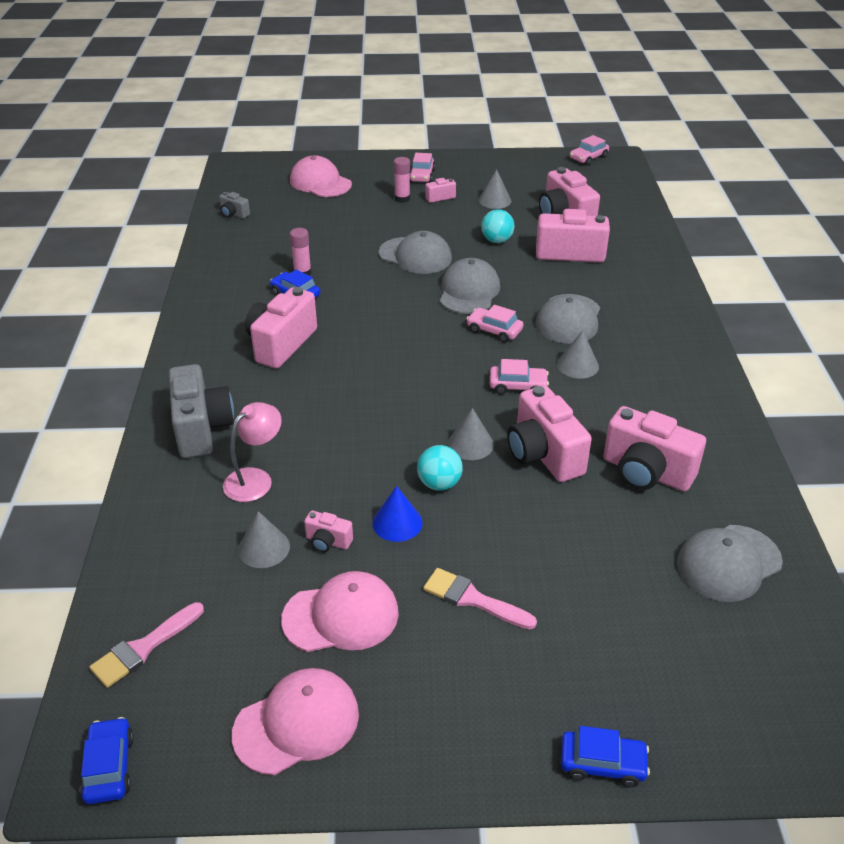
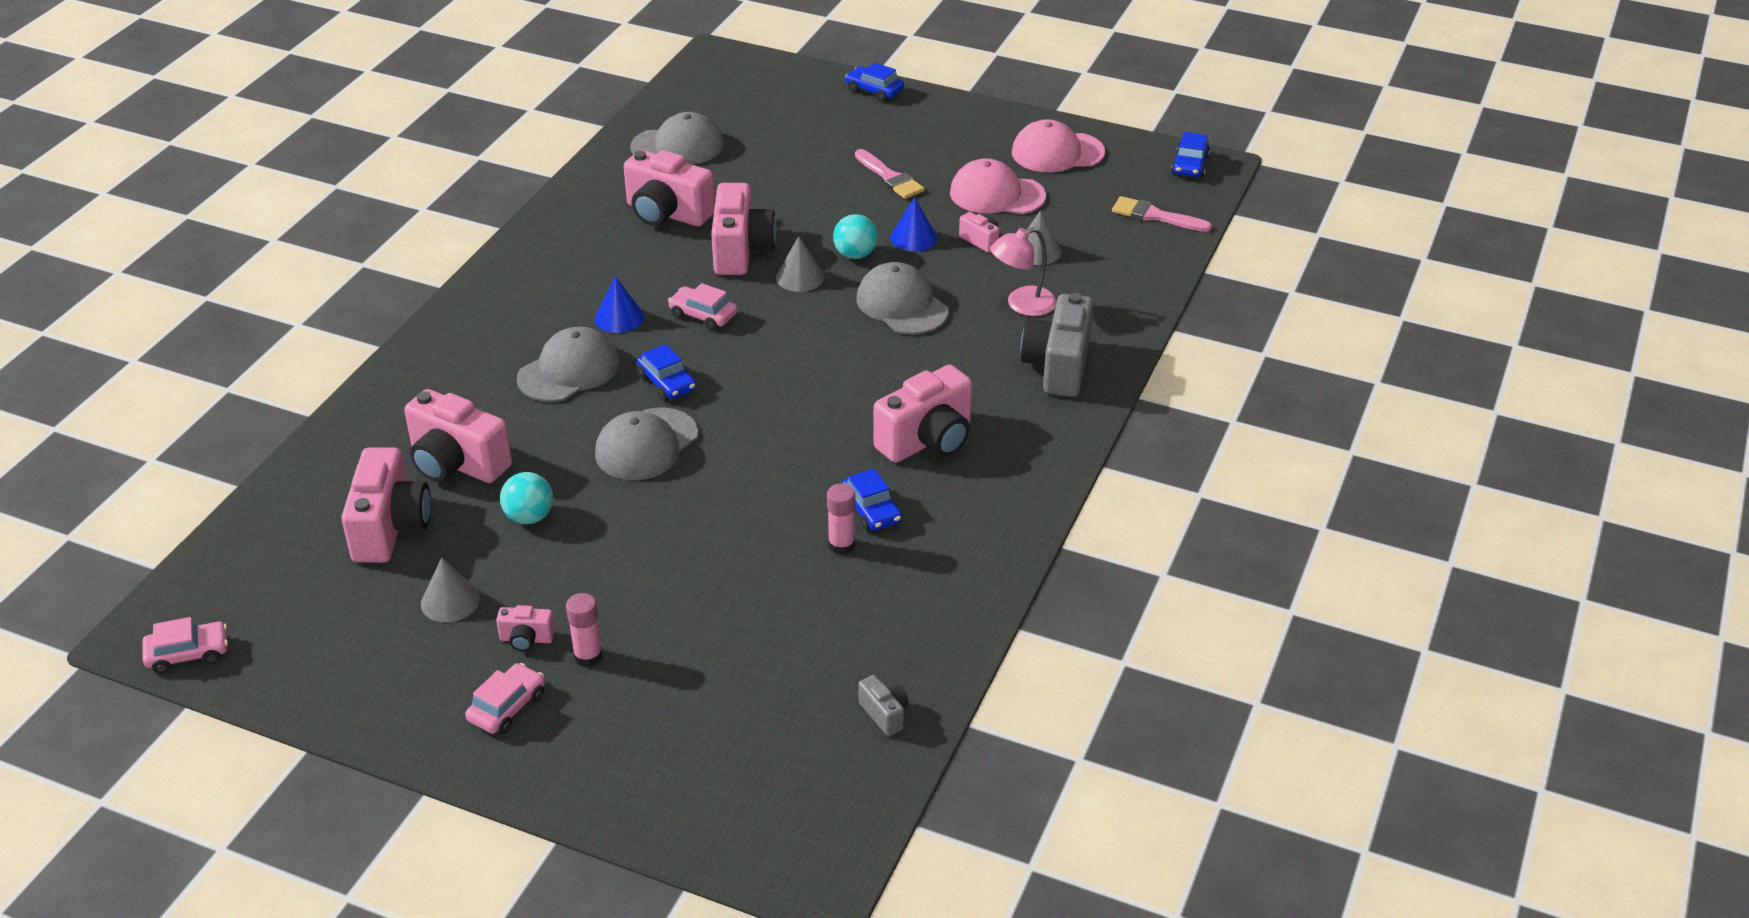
camera: 155 degrees left, 0 degrees up
(144, 647) = (1155, 216): pink brush -> pink brush turned 135 degrees counterclockwise
(320, 183) = (693, 751): pink cap -> none
(415, 256) = (665, 526): grey cap -> grey cap (902, 305)
(494, 330) = (667, 383): pink car -> blue car
(577, 365) = (619, 318): grey cone -> blue cone
(646, 472) = (667, 213): pink camera -> pink camera turned 150 degrees clockwise

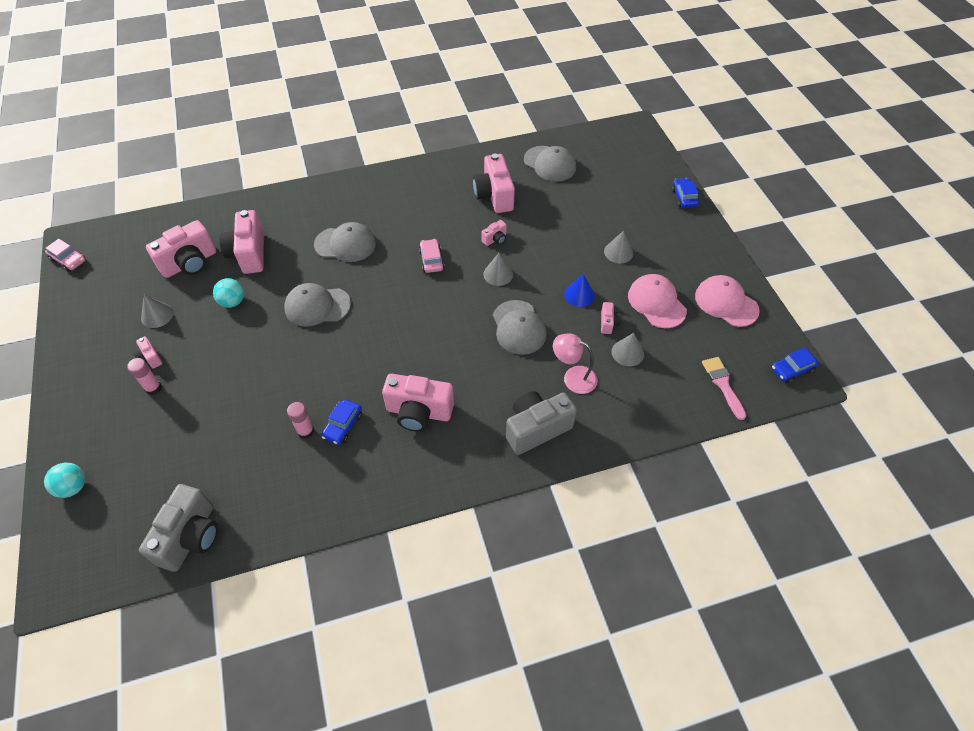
camera: 50 degrees right, 15 degrees up
(507, 707) = (101, 383): pink car -> none
(619, 318) = (400, 234): blue cone -> none
(667, 383) = (369, 282): blue car -> none
(741, 250) = (495, 239): pink camera -> pink camera, size x0.47
(855, 255) = (539, 282): turquoise ball -> turquoise ball (73, 487)
(884, 714) = (191, 537): grey camera -> grey camera, size x2.13
(890, 177) = (618, 252): pink brush -> grey cone
(902, 305) = (518, 327): grey cap -> grey cap turned 150 degrees clockwise

